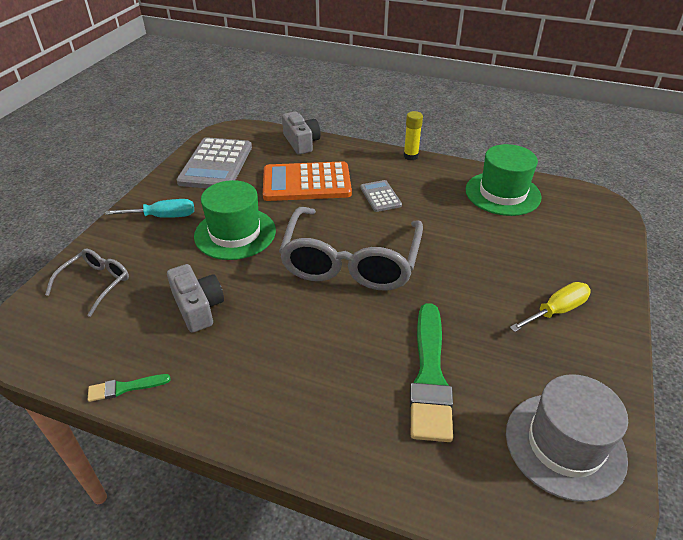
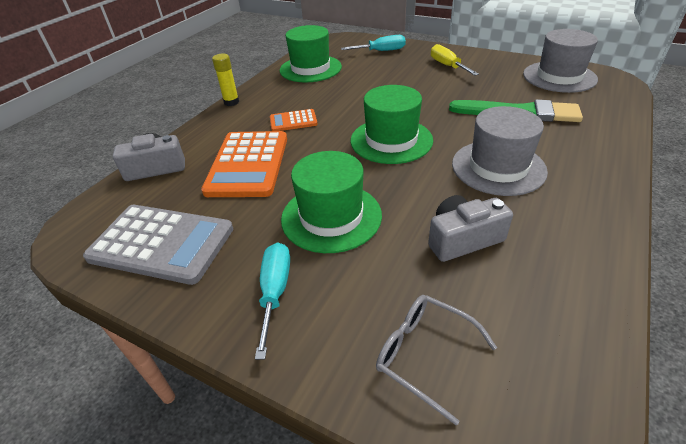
camera: 80 degrees left, 0 degrees up
(125, 388) = (599, 289): green brush -> none
(303, 341) = (498, 167): none -> grey hat
(351, 262) = (391, 140): grey glasses -> green hat
(380, 196) = (293, 121): grey calculator -> orange calculator
(581, 246) = (381, 51): none -> turquoise screwdriver

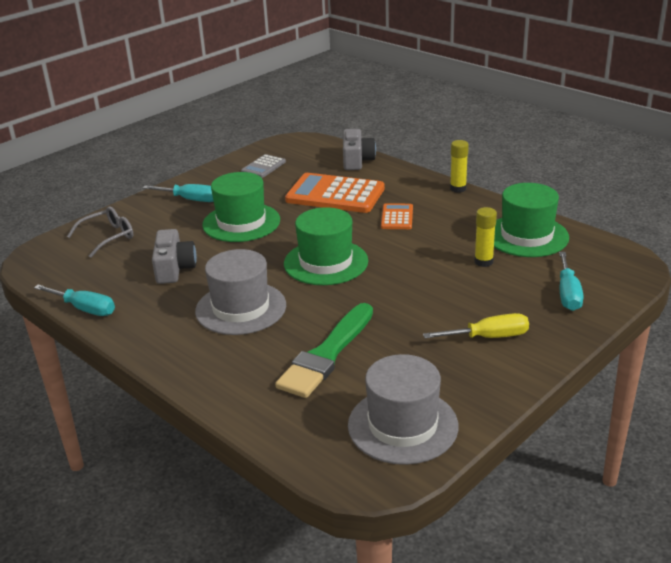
camera: 105 degrees right, 10 degrees down
(162, 243) = (263, 167): grey calculator -> grey calculator, size x0.51
(355, 78) = (483, 262): none -> yellow glue stick
(605, 290) = (84, 309): none -> turquoise screwdriver

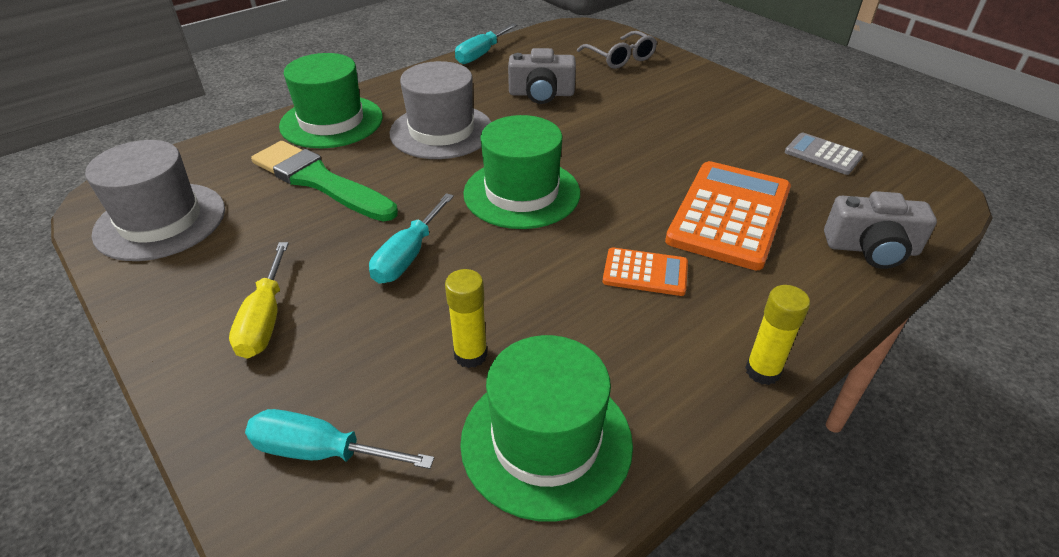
camera: 95 degrees right, 10 degrees up
(190, 200) = (710, 101): turquoise screwdriver -> turquoise screwdriver (408, 256)
(241, 222) = (644, 134): green hat -> green hat (331, 122)

